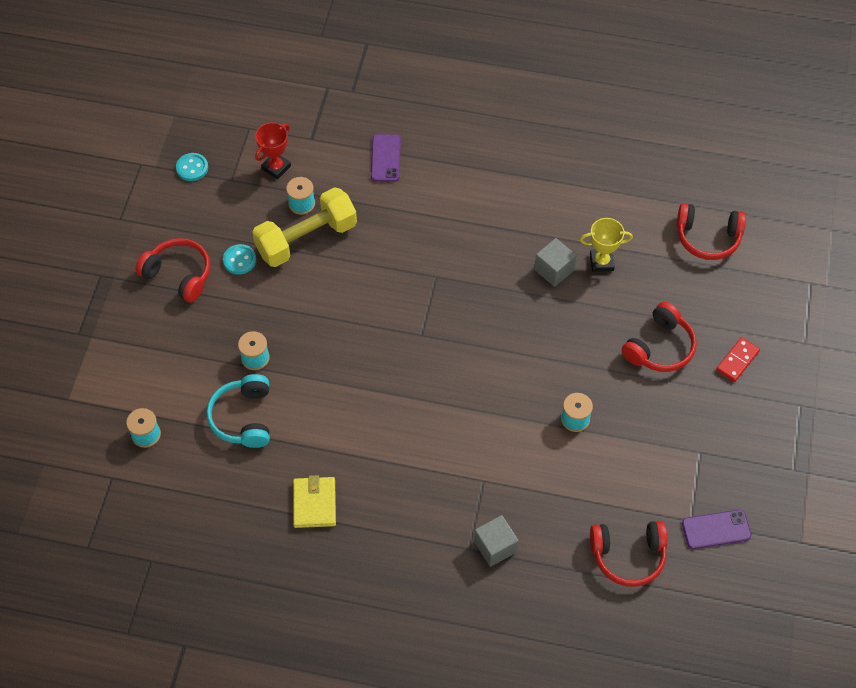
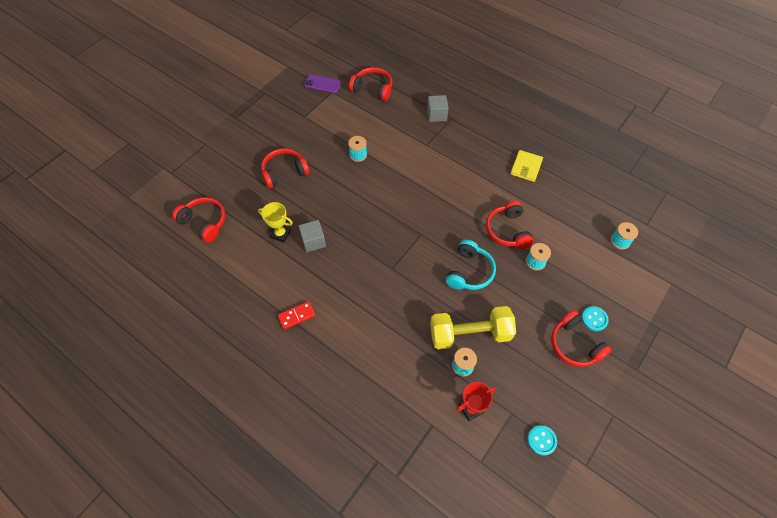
camera: 155 degrees left, 0 degrees up
(239, 260) = (525, 337): turquoise button -> turquoise button (594, 319)
(243, 417) = (554, 228): turquoise headphones -> turquoise headphones (469, 271)
(306, 387) = (508, 230): none -> red headphones
(385, 158) = (381, 378): purple phone -> none
(737, 360) = (248, 149): red domino -> red domino (296, 316)

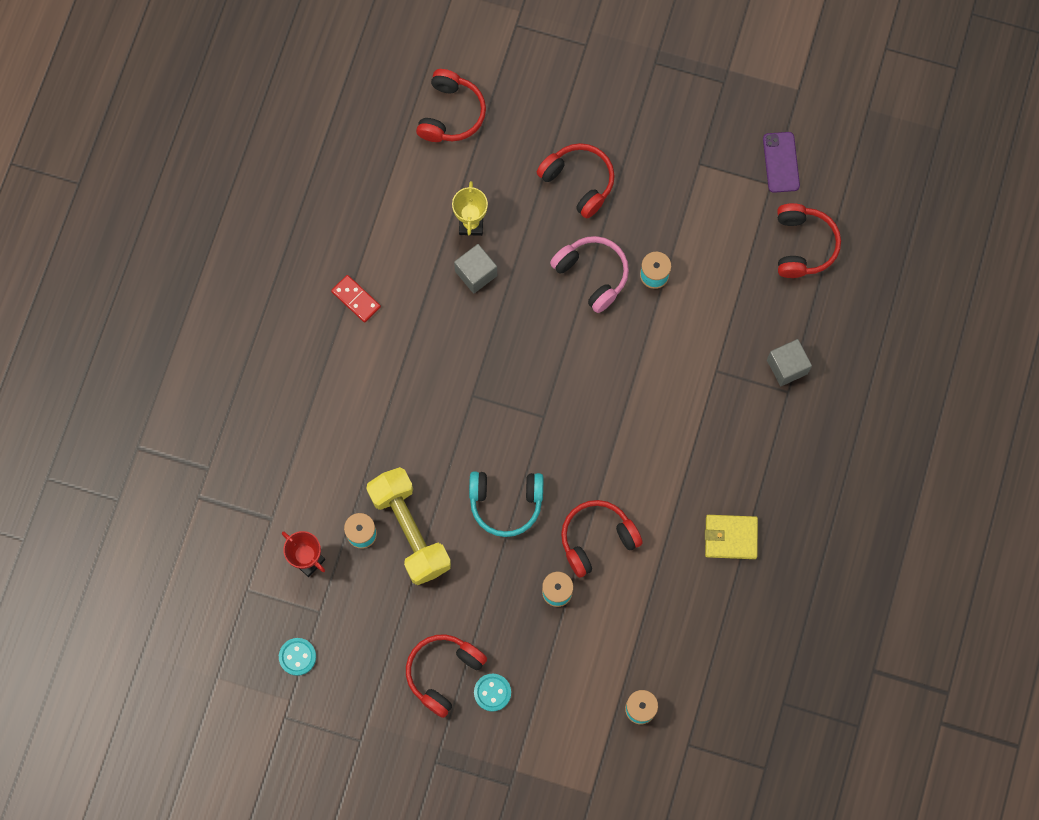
camera: 70 degrees right, 15 degrees up
(344, 183) = (592, 275): none -> pink headphones

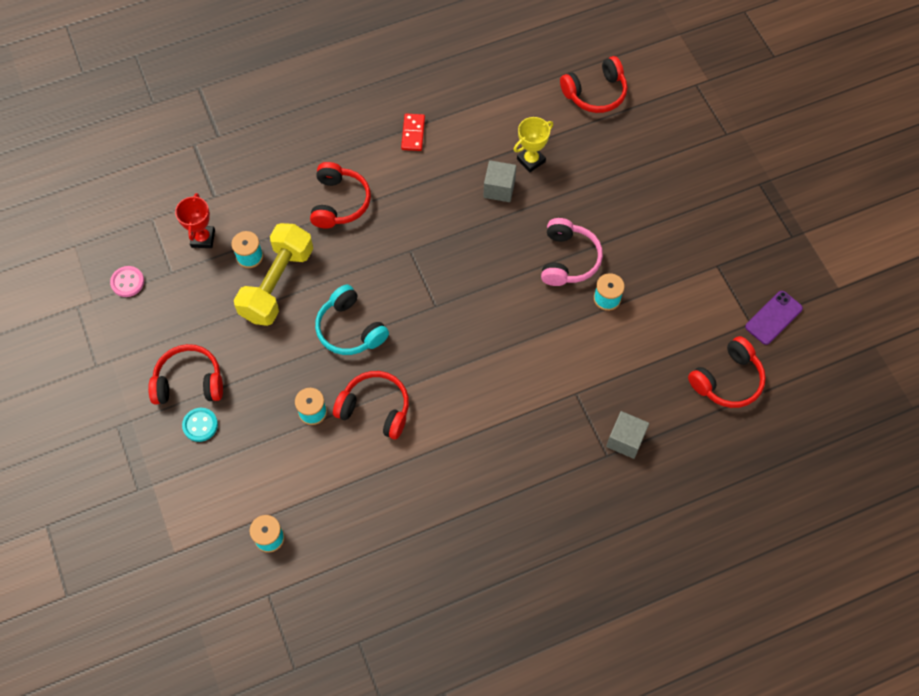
camera: 50 degrees right, 10 degrees down
(297, 657) = (127, 282): turquoise button -> pink button
(578, 182) = (626, 201): red headphones -> red headphones (339, 202)
(730, 537) = (457, 501): yellow wallet -> none

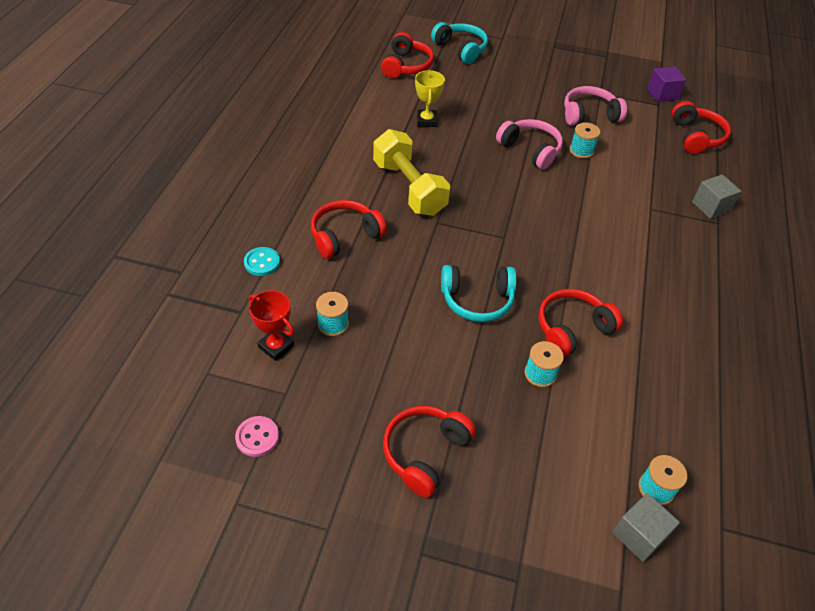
camera: 55 degrees left, 15 degrees down
(200, 425) = (483, 473): turquoise button -> turquoise button (262, 262)
(277, 284) = (382, 321): yellow dumbbell -> yellow dumbbell (409, 188)
(339, 202) = (345, 236): red headphones -> red headphones turned 75 degrees counterclockwise
(413, 133) = (331, 161): red domino -> none
(499, 188) = (433, 147): grey cube -> grey cube (639, 535)
(668, 115) = (461, 49): none -> turquoise headphones
(670, 275) = (589, 115): none -> pink headphones
(773, 318) = (662, 94): purple phone -> purple cube

